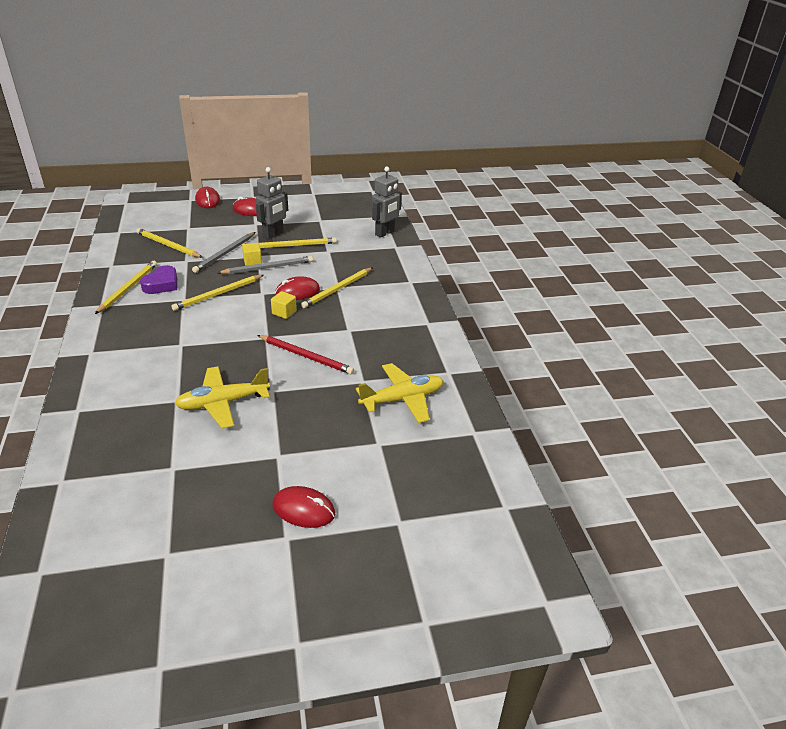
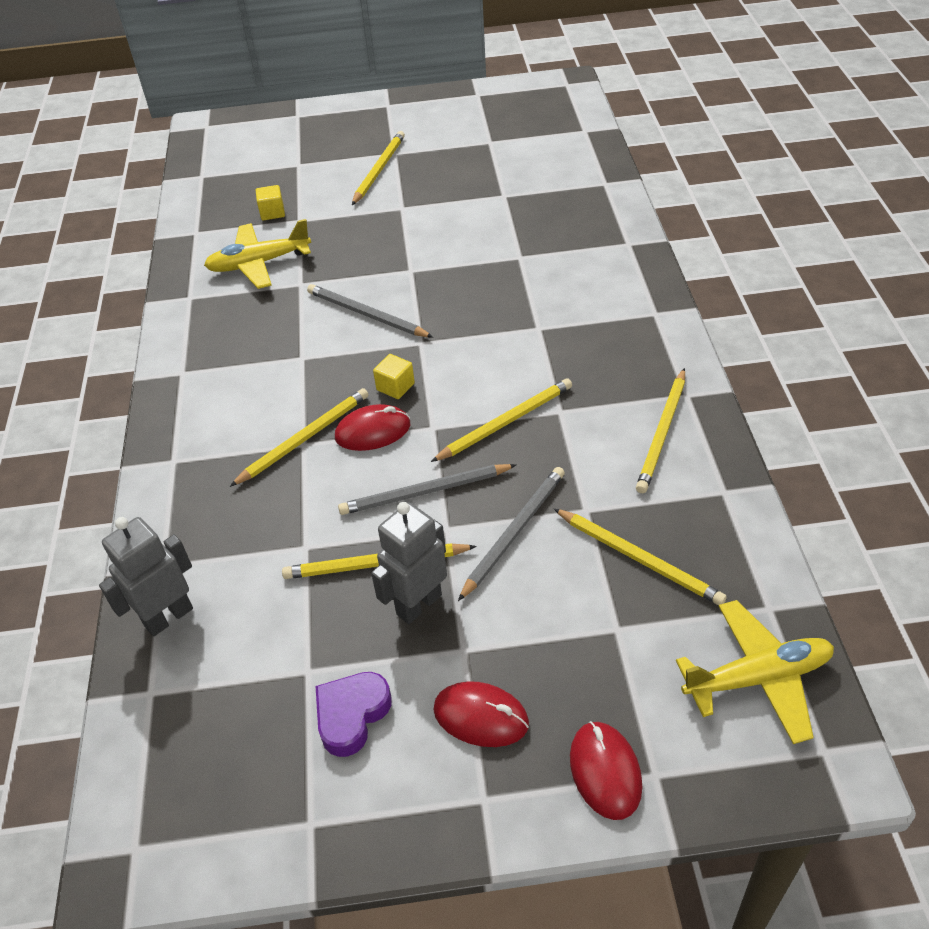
camera: 170 degrees left, 10 degrees up
(162, 284) = (608, 443): purple heart -> purple heart (352, 715)
(223, 403) = (466, 255): yellow plane -> yellow plane (757, 678)
(252, 261) = (456, 510): yellow cube -> yellow cube (272, 213)
(303, 509) = (379, 170): red mouse -> yellow pencil
(306, 356) = (366, 314): red pencil -> grey pencil

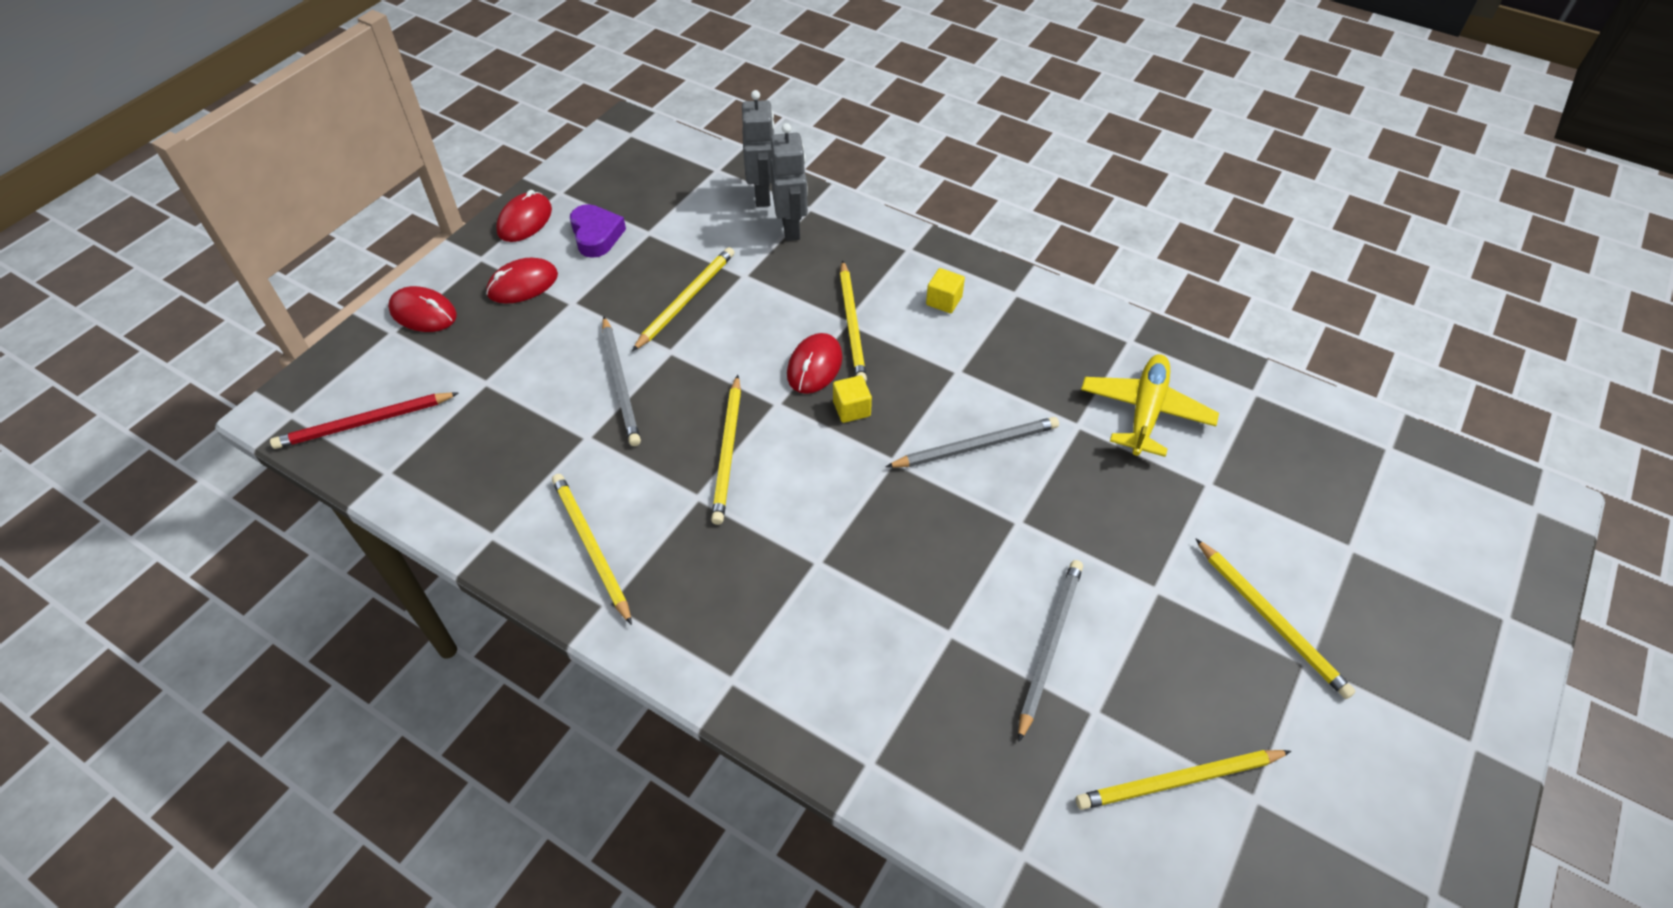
camera: 125 degrees right, 5 degrees up
(272, 213) = (1245, 469): yellow cube -> yellow cube (944, 301)
(388, 813) = (525, 220): none -> red mouse
(418, 604) = (629, 302): grey robot -> grey robot (791, 228)
(425, 492) = (716, 359): grey pencil -> grey pencil (1049, 645)
(639, 559) = (512, 434): yellow pencil -> yellow pencil (1178, 781)
(757, 678) = (364, 423): yellow plane -> red pencil

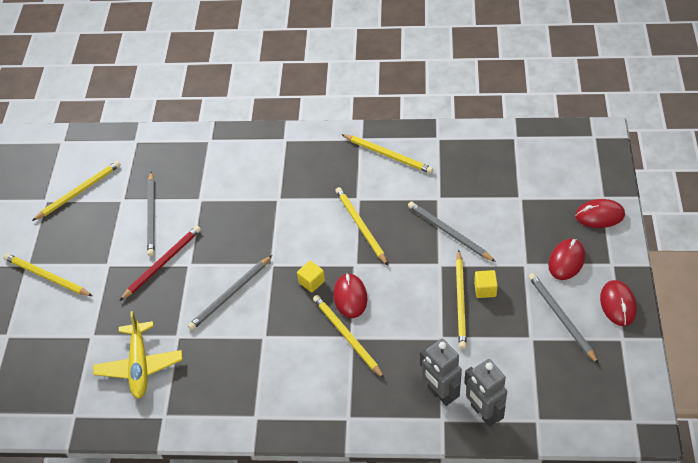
camera: 155 degrees right, 0 degrees up
(364, 423) = (554, 150): red pencil -> red pencil (162, 263)
(596, 235) = (561, 318): purple heart -> grey pencil
(944, 301) = (299, 385): yellow cube -> yellow cube (485, 289)

